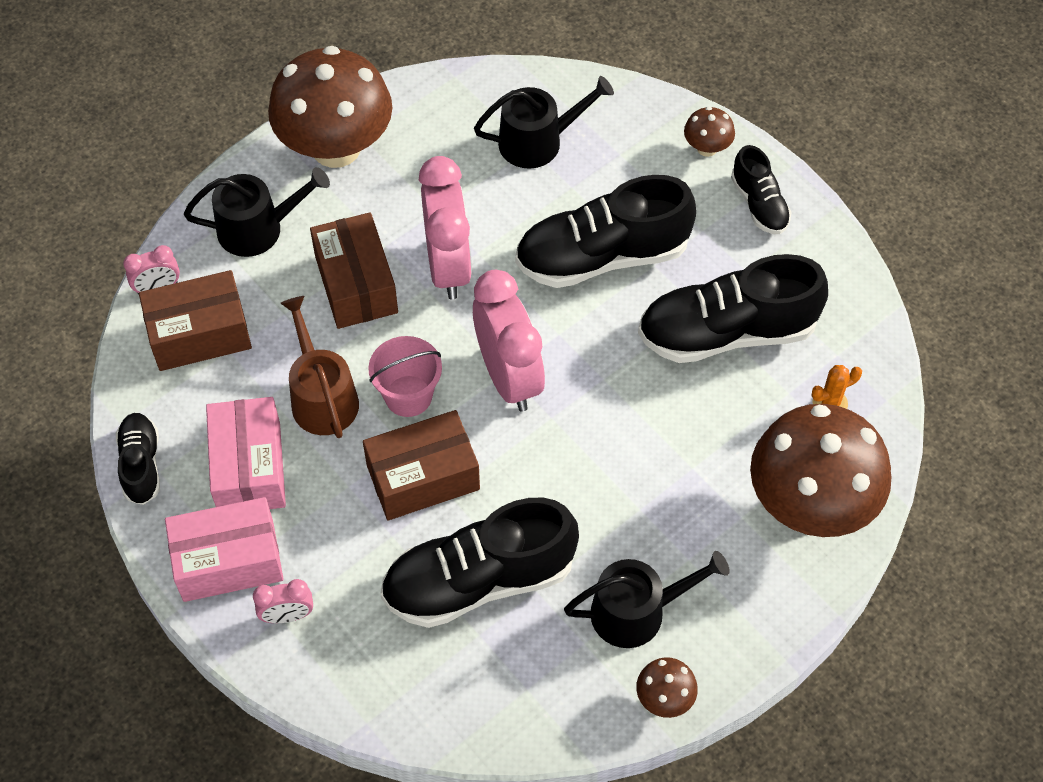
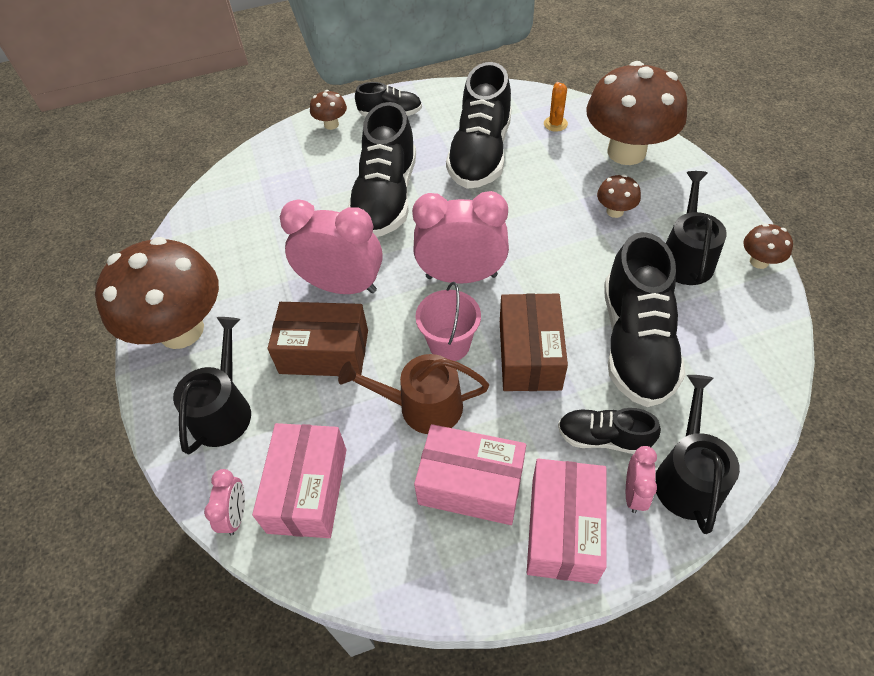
camera: 65 degrees left, 5 degrees down
(141, 465) = (429, 585): black shoe -> black shoe (604, 438)
(199, 334) = (307, 490): brown box -> pink box
(538, 141) = (266, 205): black watering can -> black watering can (687, 477)
(686, 514) = (615, 211): none -> brown mushroom

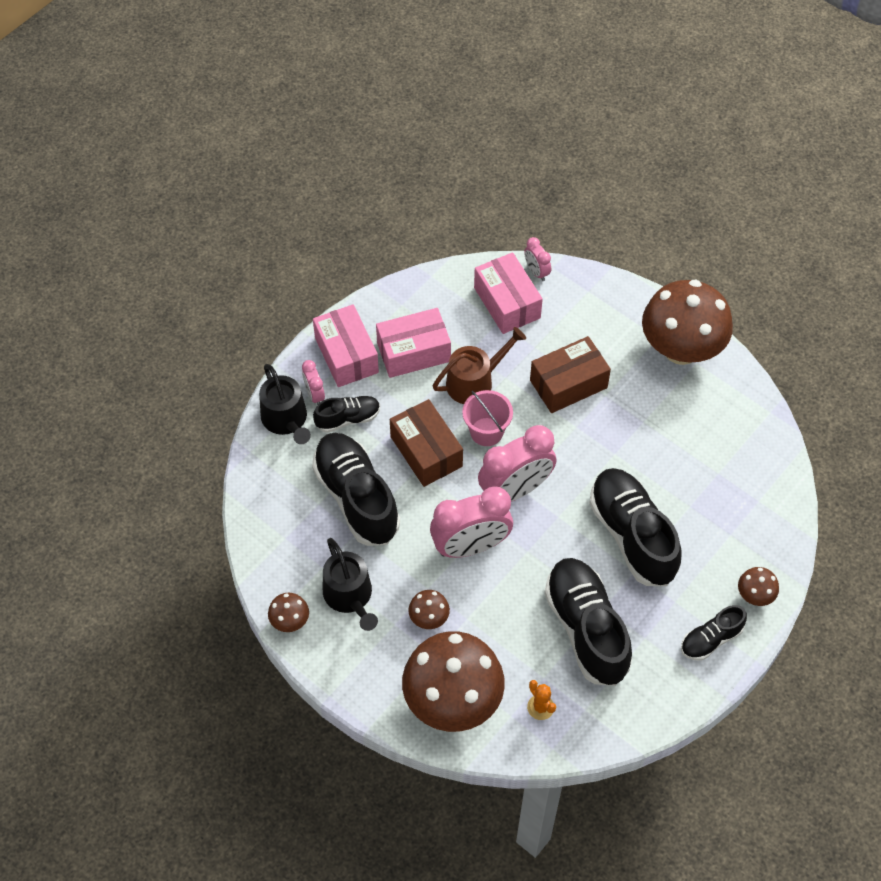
camera: 145 degrees right, 5 degrees up
(223, 410) = (599, 317): black watering can -> none
(342, 286) = (598, 437): pink clock -> pink clock (470, 546)

